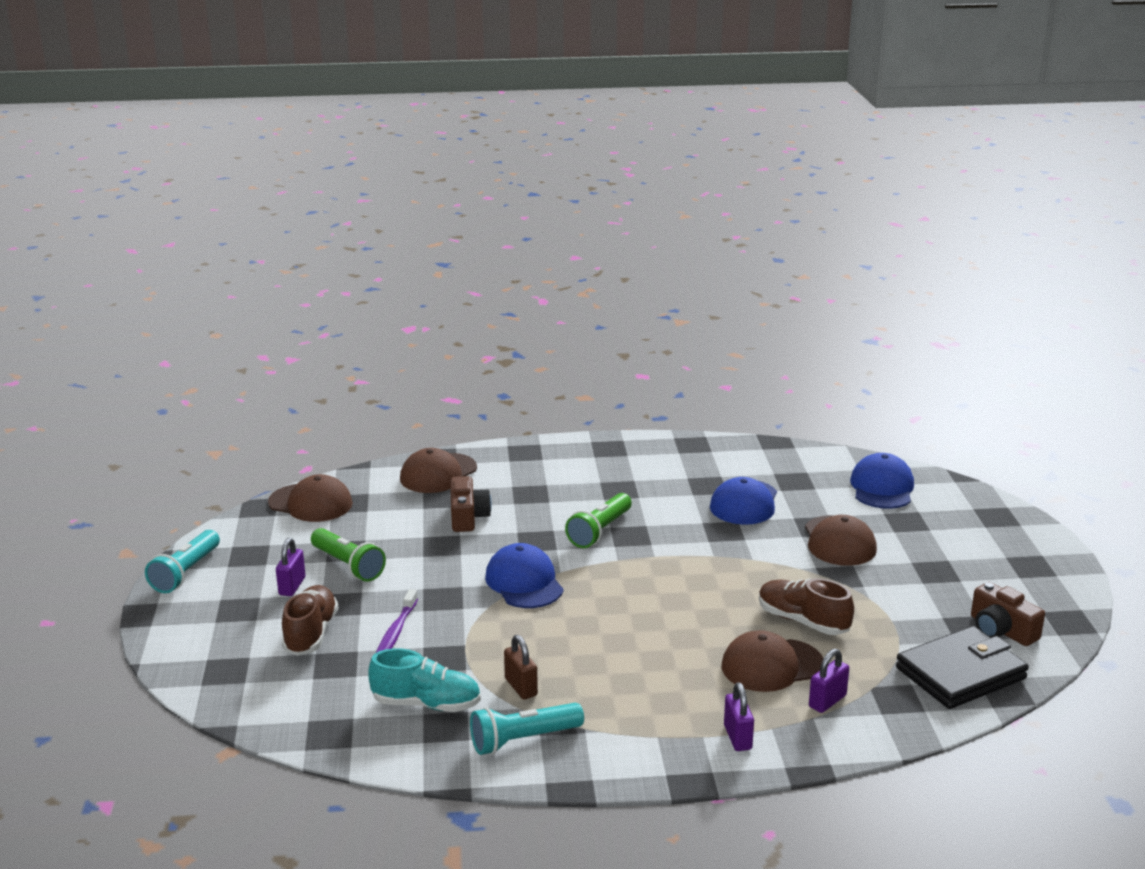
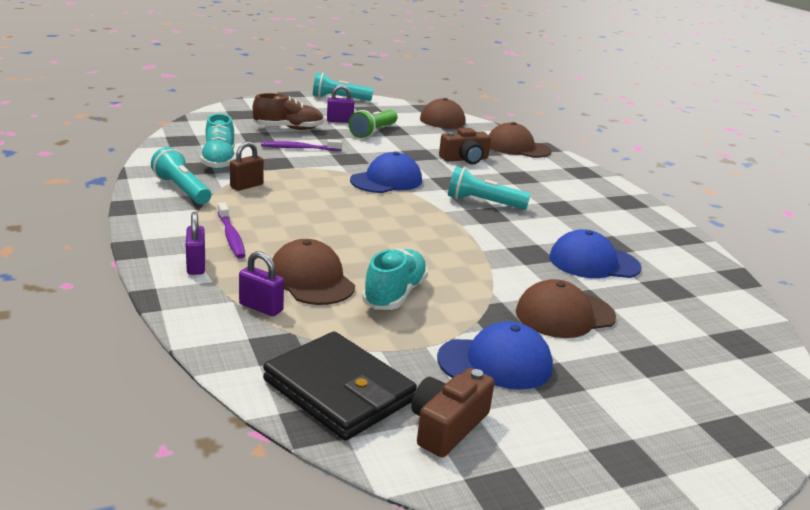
camera: 70 degrees right, 0 degrees up
(600, 531) = (483, 203): green flashlight -> turquoise flashlight
(667, 709) = (231, 236): none -> purple toothbrush
(737, 737) = (196, 265): purple padlock -> purple padlock turned 75 degrees counterclockwise
(803, 621) = (394, 294): brown shoe -> turquoise shoe
(882, 487) = (714, 343): blue cap -> blue cap (495, 363)

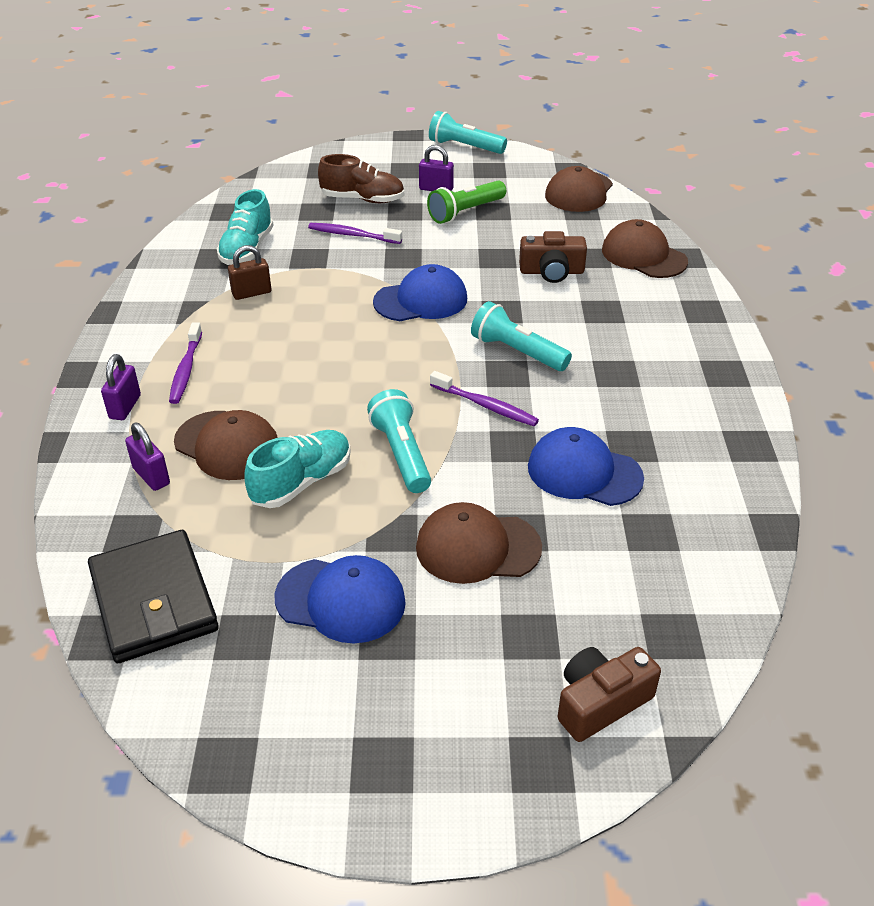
camera: 25 degrees right, 15 degrees up
(182, 190) = (179, 292): turquoise flashlight -> turquoise flashlight (401, 454)
(311, 279) = (227, 445): brown cap -> brown cap turned 135 degrees clockwise
(447, 426) = (227, 670): brown camera -> brown camera (600, 702)
(490, 234) = (485, 405): none -> purple toothbrush

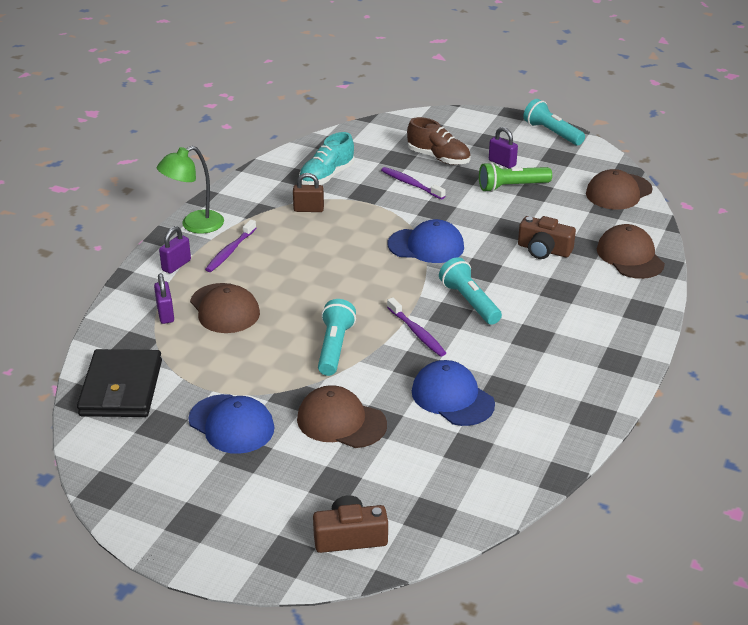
camera: 25 degrees right, 5 degrees down
(117, 349) = (194, 225): none -> green lamp
(301, 482) = (256, 346): turquoise shoe -> none

